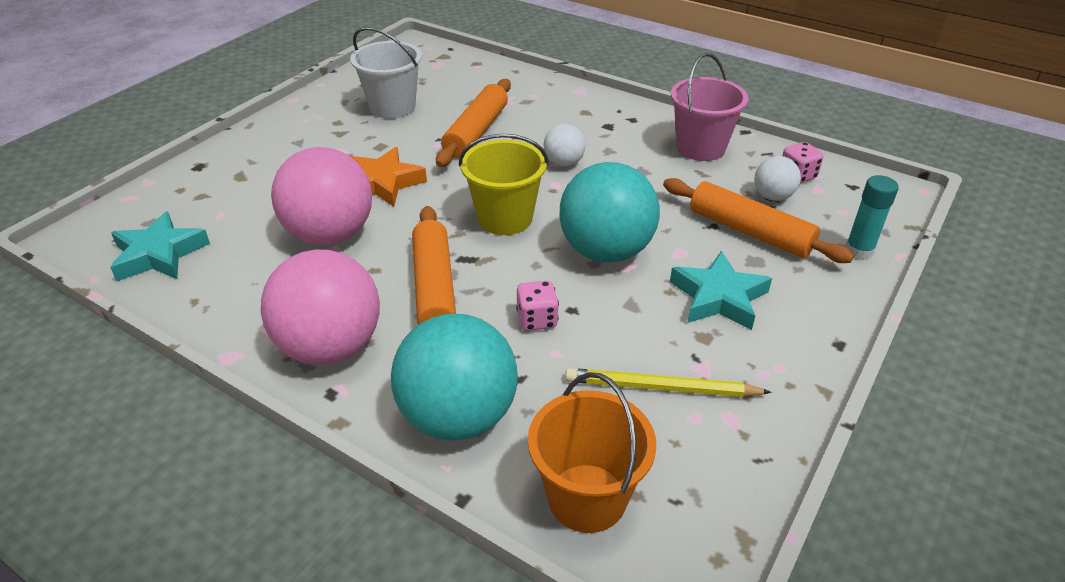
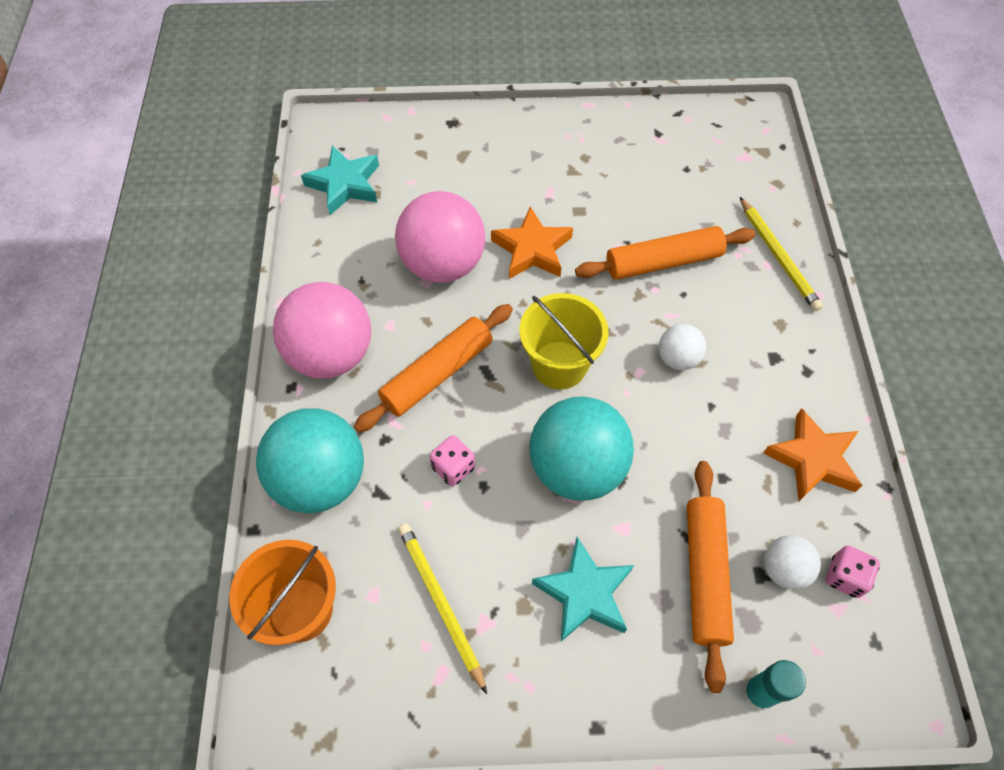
camera: 55 degrees right, 20 degrees up
(392, 107) = (643, 176): white bucket -> none
(532, 88) = (778, 256): none -> yellow pencil
(700, 147) = (812, 459): pink bucket -> orange star

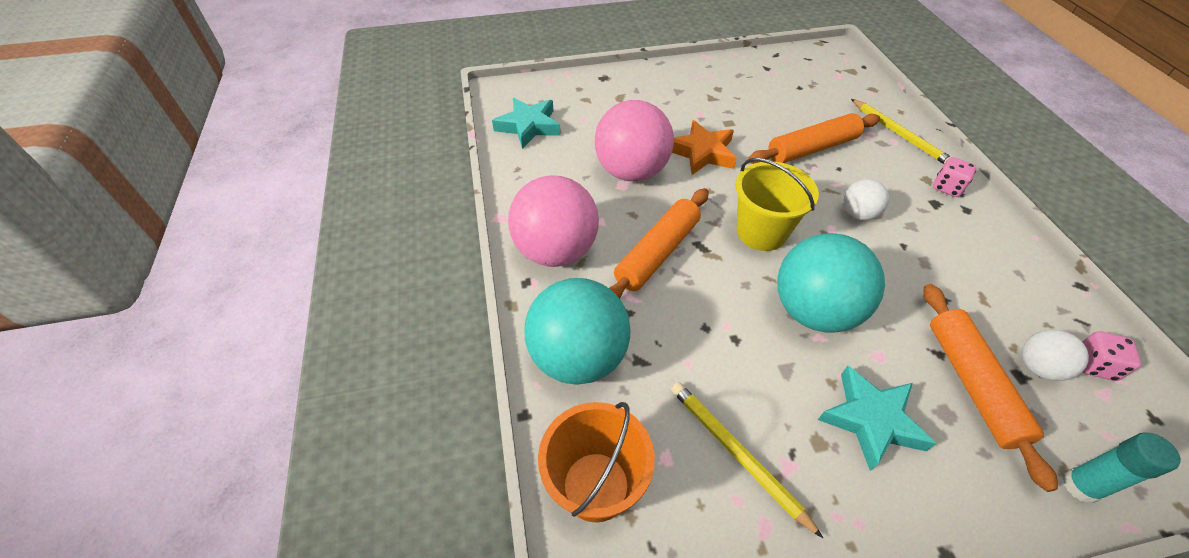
camera: 10 degrees left, 10 degrees down
(453, 468) = (701, 327): pink dice -> pink dice (947, 187)
(812, 459) = (1010, 274): orange star -> none

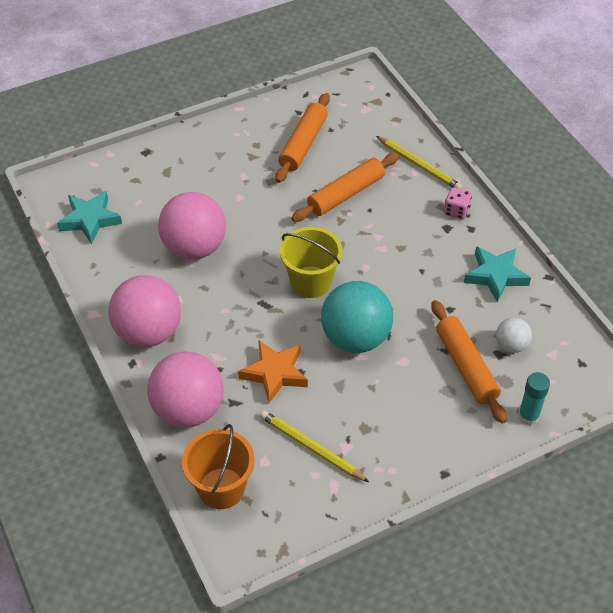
camera: 15 degrees left, 0 degrees up
(578, 357) = (188, 410): turquoise ball -> pink ball
(657, 253) = (231, 317): orange rolling pin -> orange rolling pin (303, 144)
(702, 152) = (252, 217): orange star -> orange star (274, 373)
(858, 214) = (386, 250): white ball -> none
(871, 420) = (398, 406): turquoise star -> turquoise star (495, 276)
(1093, 365) = (548, 335): pink dice -> none

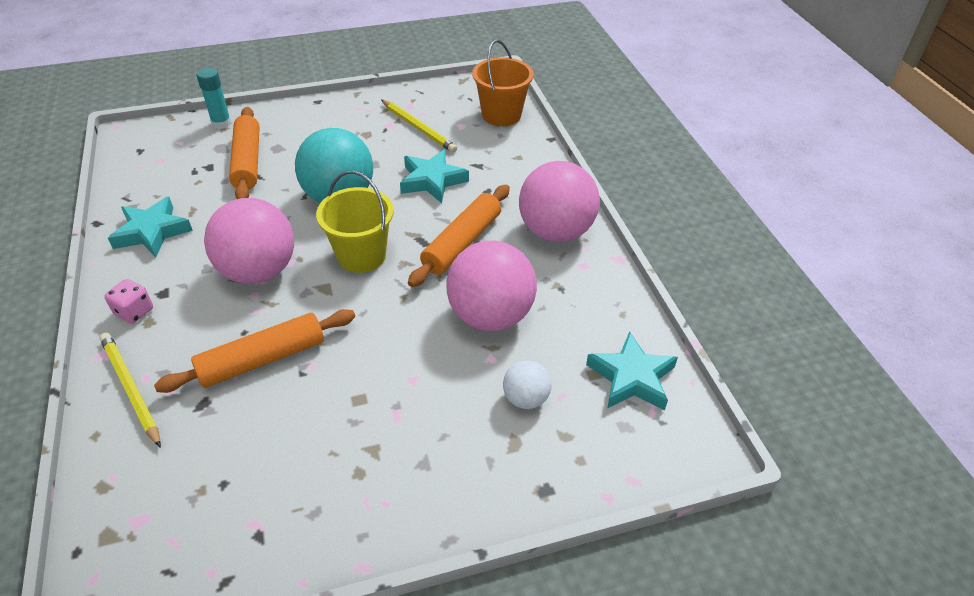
camera: 170 degrees left, 5 degrees down
(188, 410) = (521, 165): pink ball -> pink ball (259, 271)
(274, 373) = (432, 180): orange star -> turquoise star
(303, 144) = (282, 460): orange rolling pin -> orange rolling pin (462, 243)
(511, 345) = (191, 171): white ball -> white ball (525, 398)

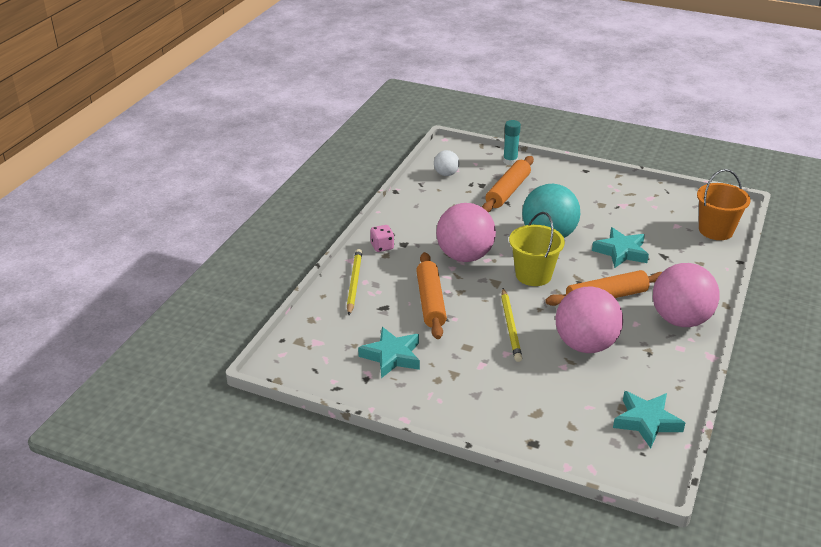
camera: 40 degrees right, 10 degrees down
(152, 232) = (421, 209): turquoise star -> turquoise star (392, 356)
(262, 359) = (431, 302): orange rolling pin -> orange rolling pin turned 75 degrees clockwise
(418, 128) = (643, 215): yellow pencil -> yellow pencil (510, 327)
(525, 398) = (565, 396): white ball -> white ball (446, 174)

